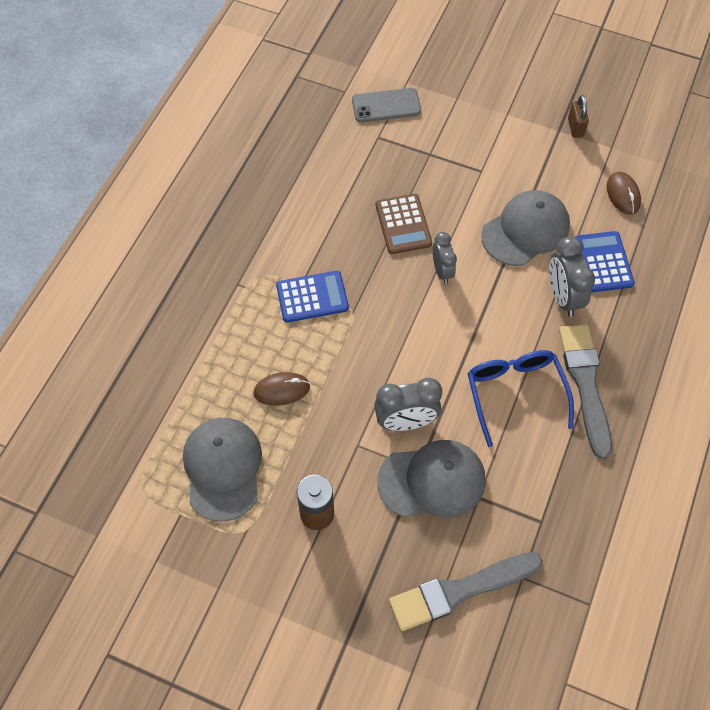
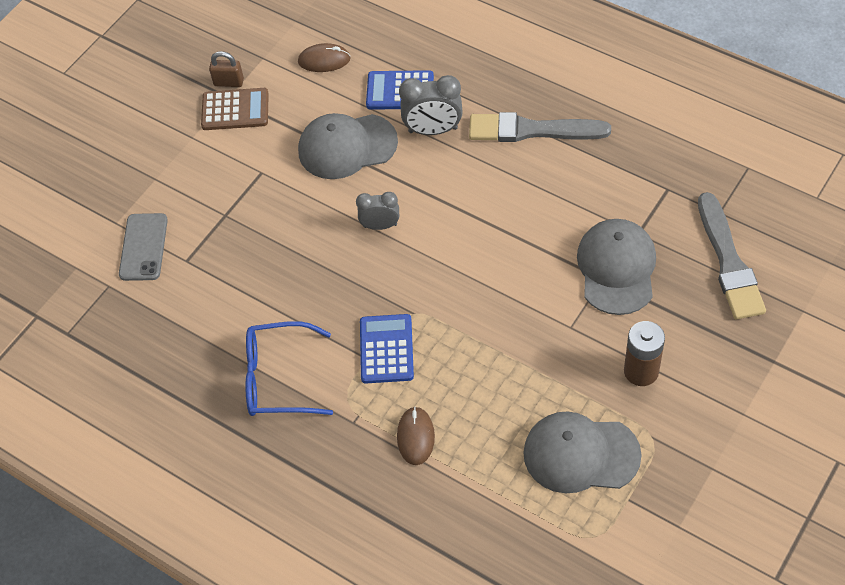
camera: 75 degrees left, 5 degrees down
(281, 390) = (496, 390): brown mouse -> brown mouse (415, 437)
(403, 224) = (312, 252): brown calculator -> brown calculator (235, 110)
(406, 422) = (550, 282): grey clock -> none
(515, 393) = (532, 187): blue glasses -> blue glasses (278, 378)
(525, 230) = (347, 146): grey cap -> grey cap turned 75 degrees counterclockwise

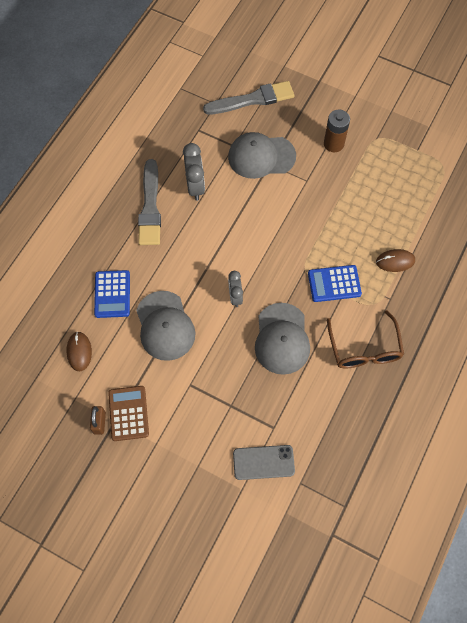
camera: 100 degrees left, 10 degrees up
(278, 378) = (364, 349): blue glasses -> brown glasses
(433, 130) = (150, 269): grey clock -> grey clock (195, 186)
(581, 454) = (393, 173): grey cap -> grey cap (282, 339)

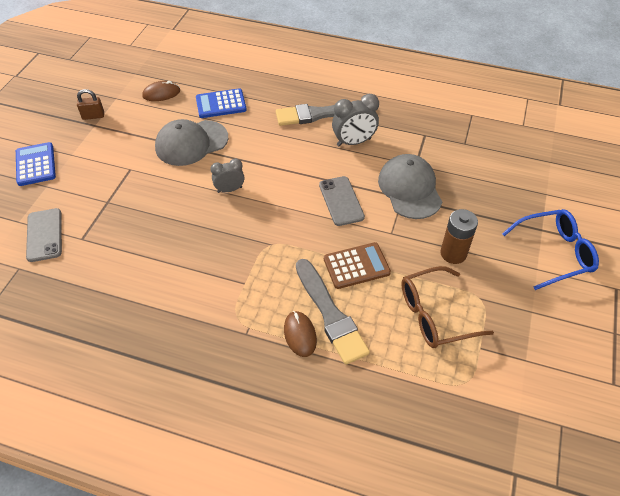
camera: 80 degrees right, 15 degrees down
(128, 413) = (101, 132): brown calculator -> brown calculator (356, 266)
(252, 99) = (484, 172): grey brush -> grey brush (330, 314)
(265, 210) = (341, 201): none -> grey phone
(282, 339) = (184, 233): grey cap -> none
(334, 283) = (258, 274): blue calculator -> blue calculator (36, 164)
(343, 80) = (555, 253): none -> blue glasses
(364, 349) = (175, 312): brown glasses -> brown glasses (434, 315)

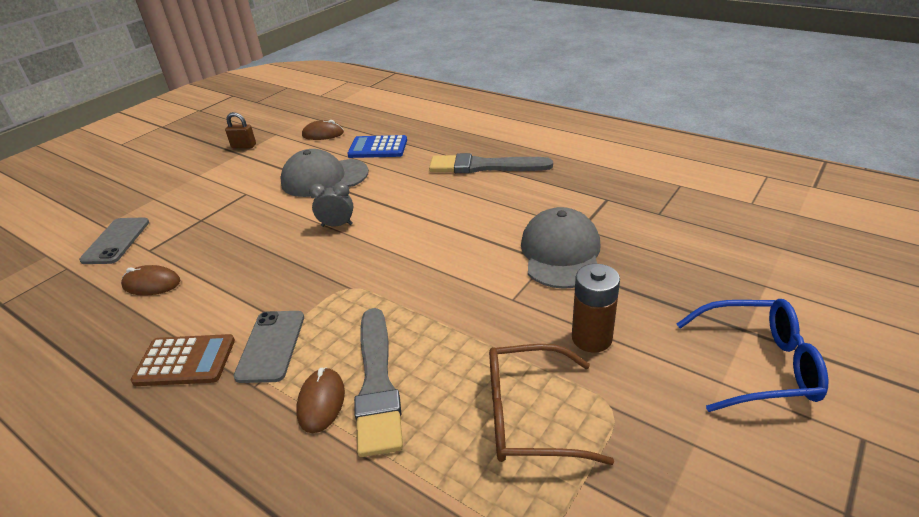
camera: 20 degrees right, 15 degrees down
(36, 164) = (159, 179): blue calculator -> none
(108, 269) = (151, 284): none -> brown mouse
(341, 201) = (463, 254): grey phone -> grey phone (271, 346)
(354, 142) = (511, 196): grey clock -> none
(356, 266) = (445, 330): brown calculator -> brown calculator (185, 361)

